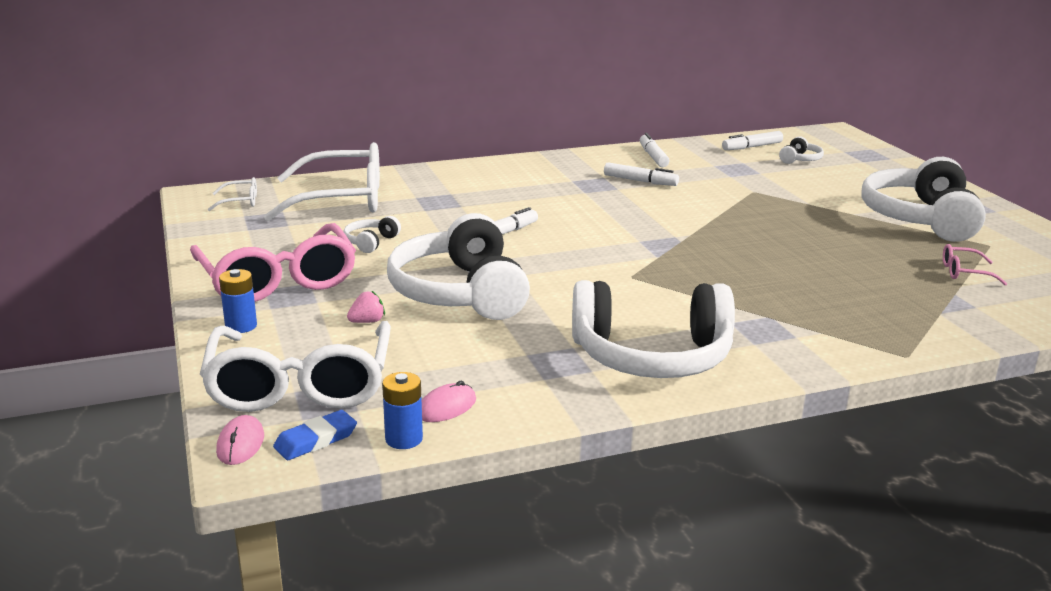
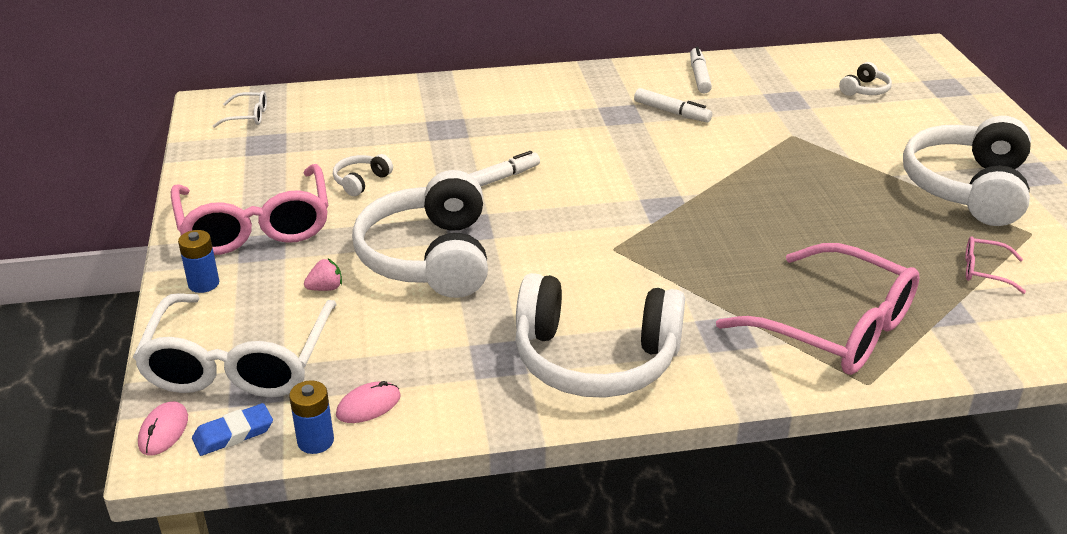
camera: 10 degrees right, 10 degrees up
(342, 199) = (350, 120): white glasses -> none
(752, 147) = (817, 68): white marker -> none
(858, 319) = (835, 328): none -> pink glasses

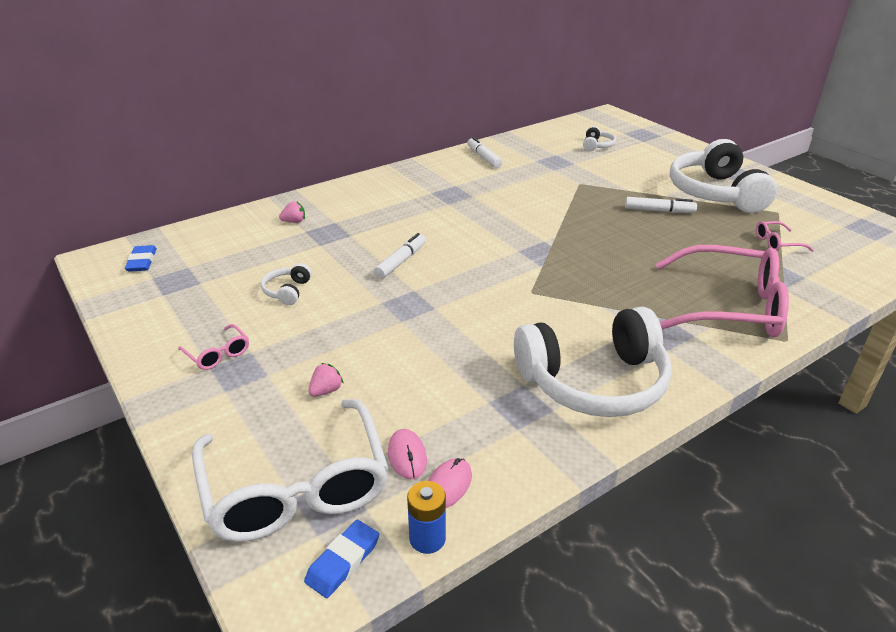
camera: 25 degrees left, 0 degrees up
(163, 431) = (268, 586): pink mouse -> pink mouse (407, 456)
(203, 284) = (205, 421): blue battery -> none
(248, 116) = (142, 261): white glasses -> blue eraser
(255, 226) = (218, 354): pink glasses -> pink glasses, size x0.42
(422, 108) = (294, 221): none -> pink strawberry
(429, 257) = (395, 338): white headphones -> none
(672, 112) = (486, 185): white marker -> white marker (659, 211)

